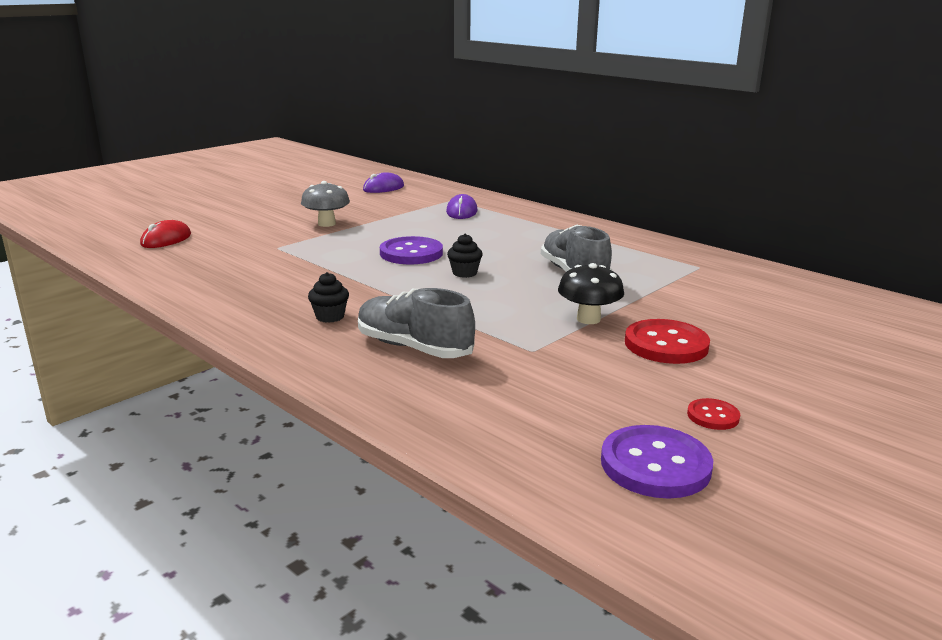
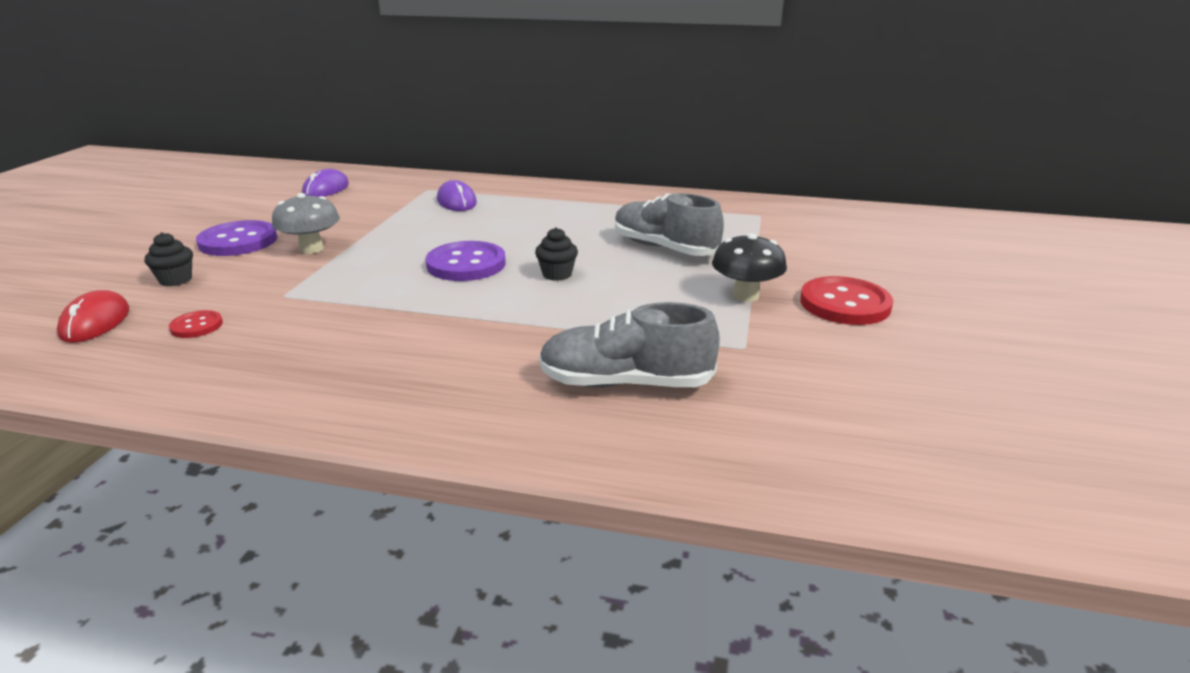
camera: 30 degrees left, 5 degrees up
(330, 317) = (477, 372): black cupcake -> black cupcake (175, 280)
(655, 465) = (1014, 438): purple button -> purple button (238, 241)
(713, 416) = (980, 367): red button -> red button (196, 326)

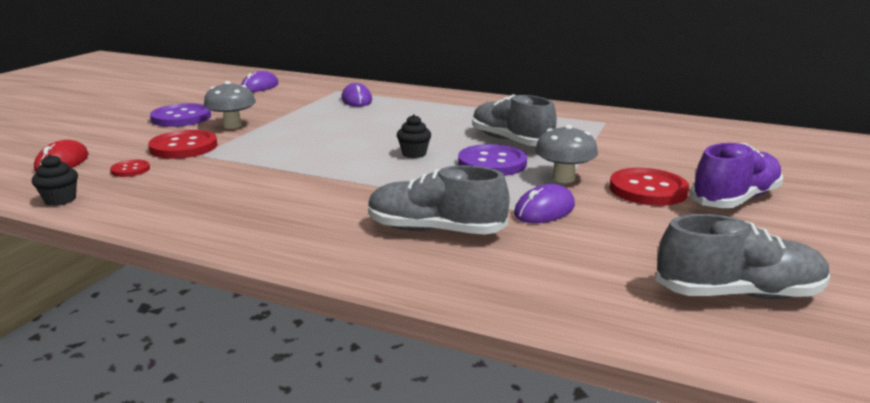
camera: 10 degrees right, 5 degrees down
(175, 280) = (127, 140): black cupcake -> black cupcake (60, 200)
(257, 286) = (184, 147): none -> red button
(466, 264) = (345, 142): purple button -> purple button (492, 163)
(741, 342) = (544, 210): none -> purple mouse
(745, 296) = (563, 178): black mushroom -> grey mushroom
(942, 309) = (734, 199): none -> purple shoe
(999, 437) = (738, 294): none -> grey shoe

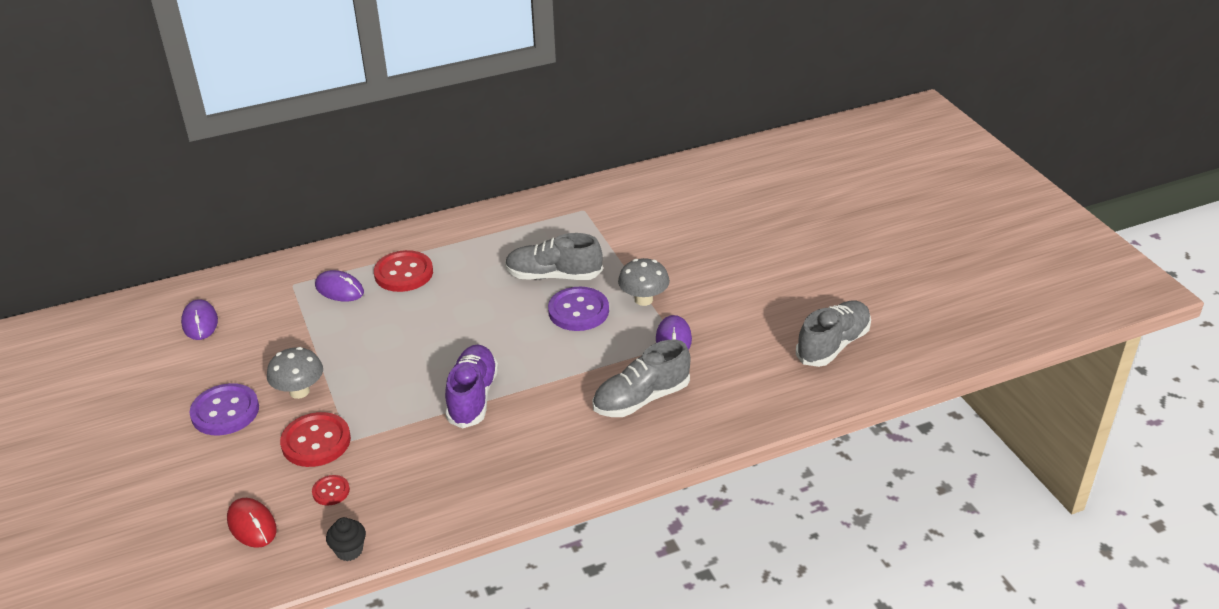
camera: 45 degrees left, 15 degrees up
(414, 154) = (510, 334): black cupcake -> none
(648, 190) = (703, 281): red button -> red button (403, 273)
(734, 199) = (756, 261): purple shoe -> purple shoe (472, 397)

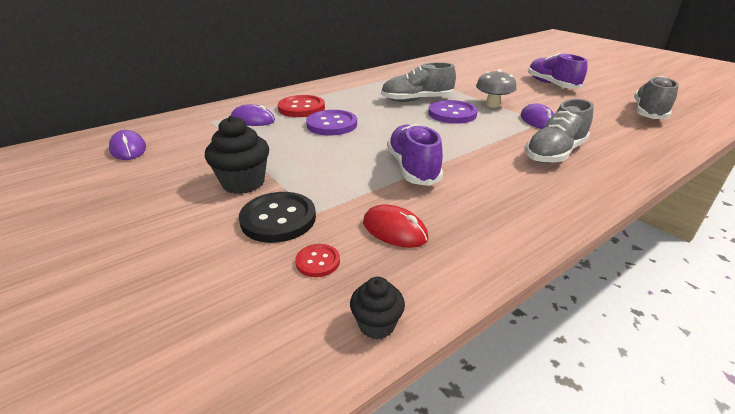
camera: 15 degrees left, 5 degrees down
(225, 411) = (167, 207): purple button -> purple button (332, 124)
(252, 525) = (230, 316): red mouse -> red mouse (394, 230)
(299, 391) = (243, 183): grey mushroom -> black cupcake
(316, 442) = (278, 219): red button -> black button
(764, 264) = (552, 84): none -> purple shoe

